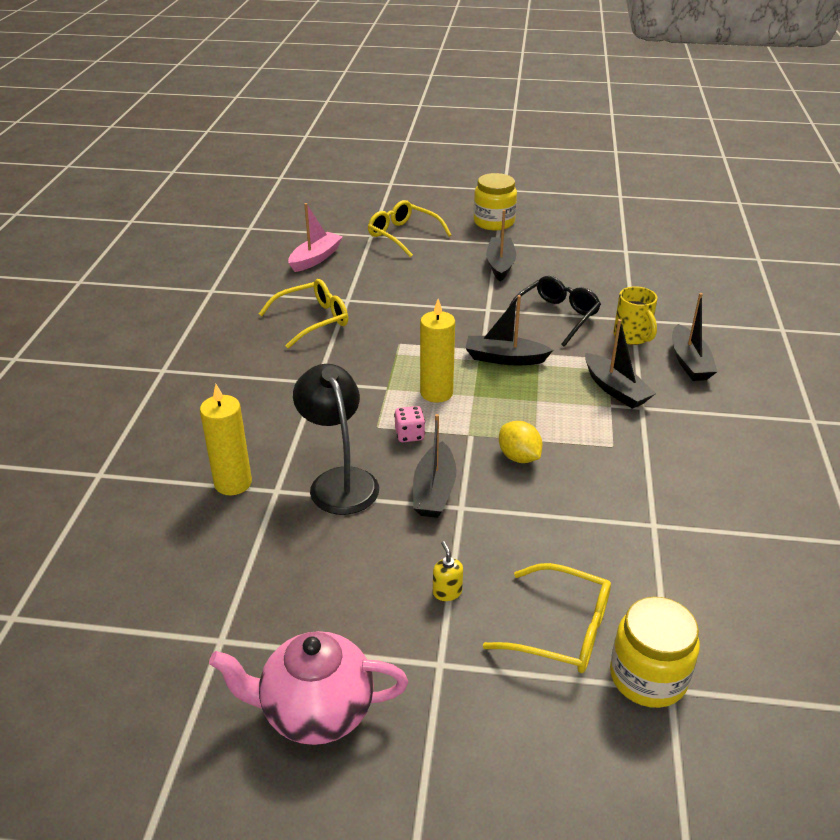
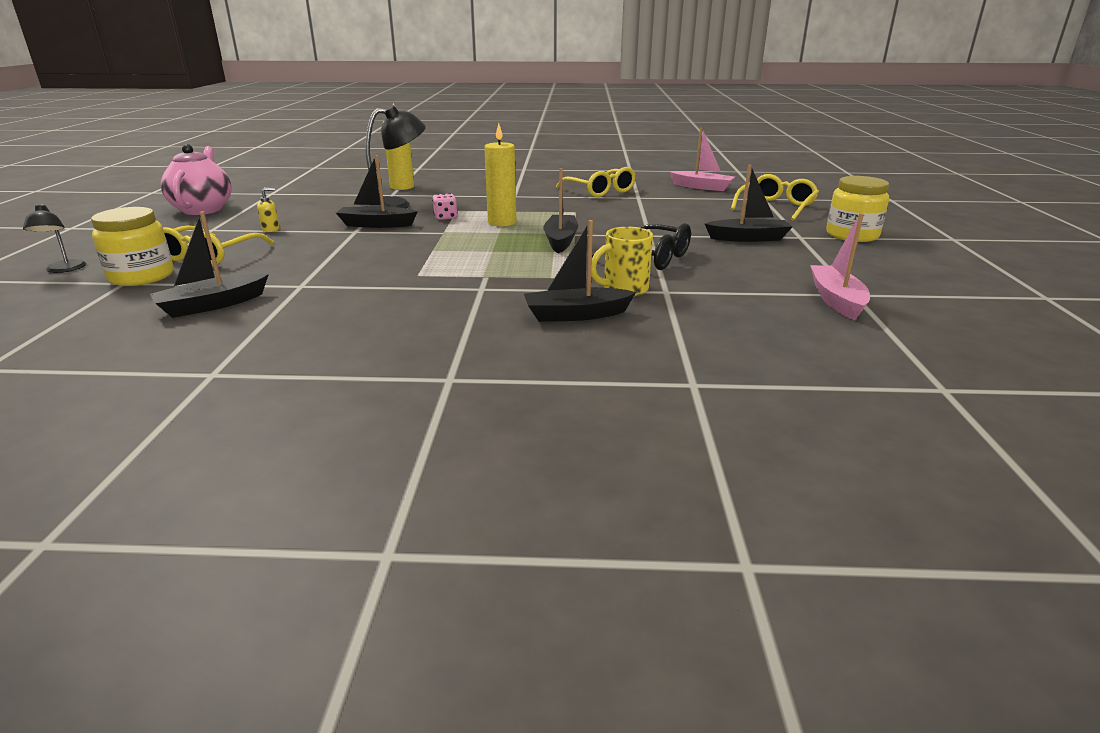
camera: 85 degrees right, 10 degrees down
(519, 457) = (410, 245): yellow lemon -> none
(615, 390) = (513, 279): black boat -> black boat (212, 305)
(633, 785) = (64, 270): none -> black lamp
(638, 259) = (836, 300): none -> pink boat

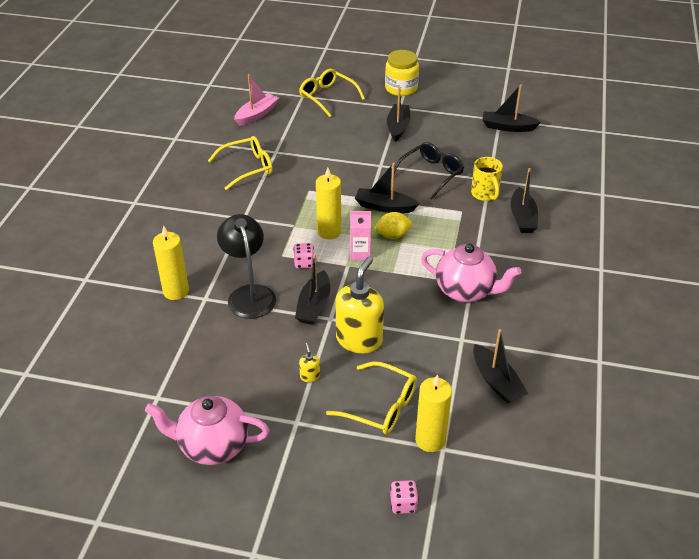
camera: 80 degrees left, 15 degrees up
(64, 270) = (403, 504): black lamp -> pink dice
(142, 276) = (430, 440): yellow jar -> yellow candle
(317, 242) = (359, 339): none -> yellow soap dispenser
(394, 285) = (466, 291): none -> pink teapot
(465, 235) = (360, 253): none -> pink carton
(503, 246) = (393, 235): none -> yellow lemon
(836, 300) = (507, 127): pink boat -> black boat

